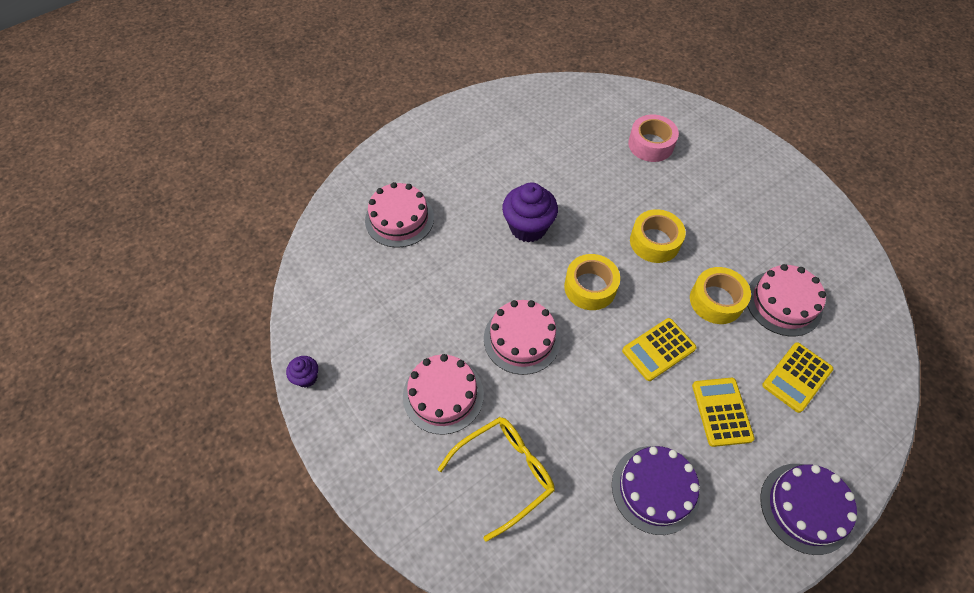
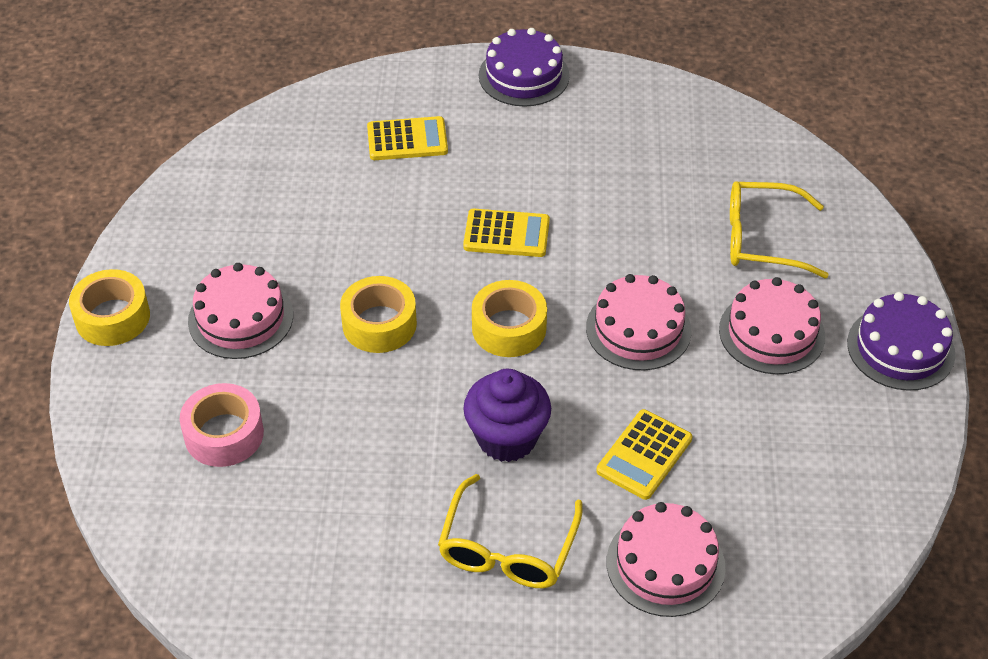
camera: 140 degrees left, 10 degrees down
(306, 377) = (919, 443): purple cupcake -> none
(477, 180) = (507, 548): none -> yellow glasses
(655, 489) = (634, 153): purple cake -> purple cake (900, 348)
(716, 300) = (393, 234): yellow tape -> yellow tape (112, 317)
(721, 412) = (509, 160): yellow calculator -> yellow calculator (644, 455)
(783, 303) = (331, 191): pink cake -> pink cake (240, 318)

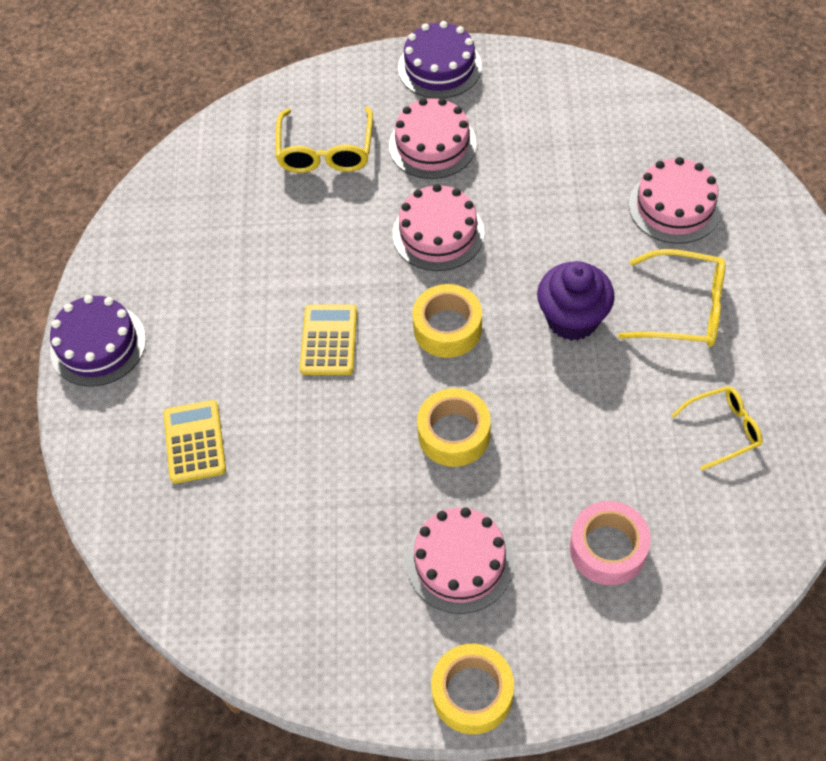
camera: 90 degrees left, 10 degrees up
(339, 559) = (723, 429): none -> yellow glasses
(644, 455) = (573, 223): yellow calculator -> none

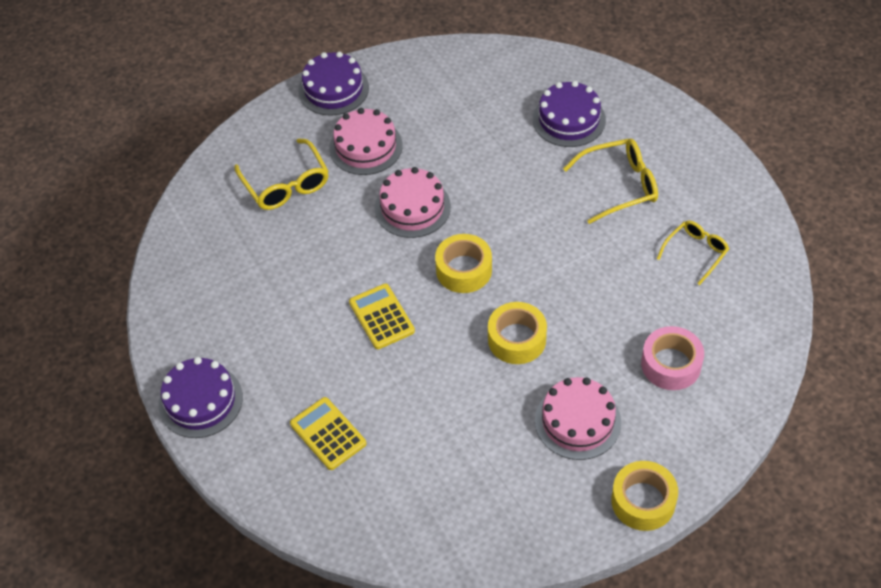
camera: 30 degrees left, 5 degrees down
(572, 319) = (548, 225): purple cupcake -> none
(674, 206) = (569, 119): pink cake -> purple cake

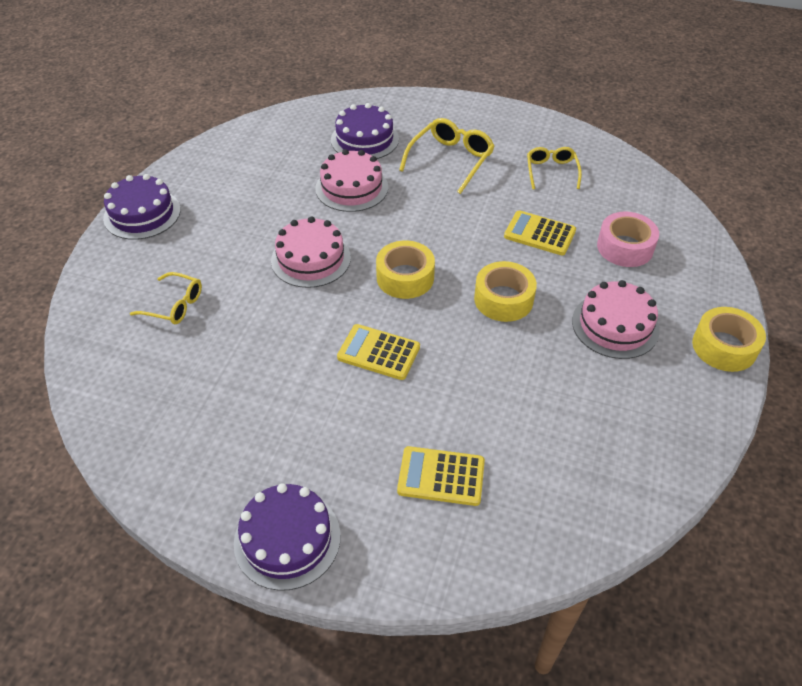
camera: 45 degrees left, 5 degrees down
(286, 184) = (174, 305): yellow glasses -> yellow glasses, size x0.66
(366, 147) = (219, 239): pink cake -> pink cake (351, 188)
(613, 304) = (539, 234): none -> yellow calculator

